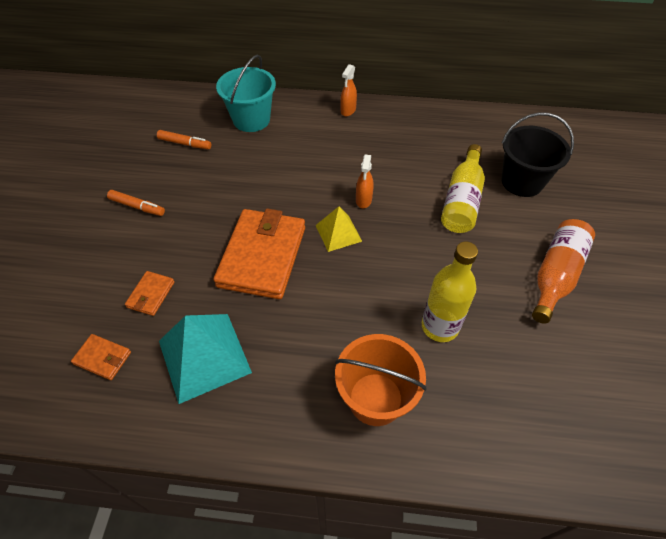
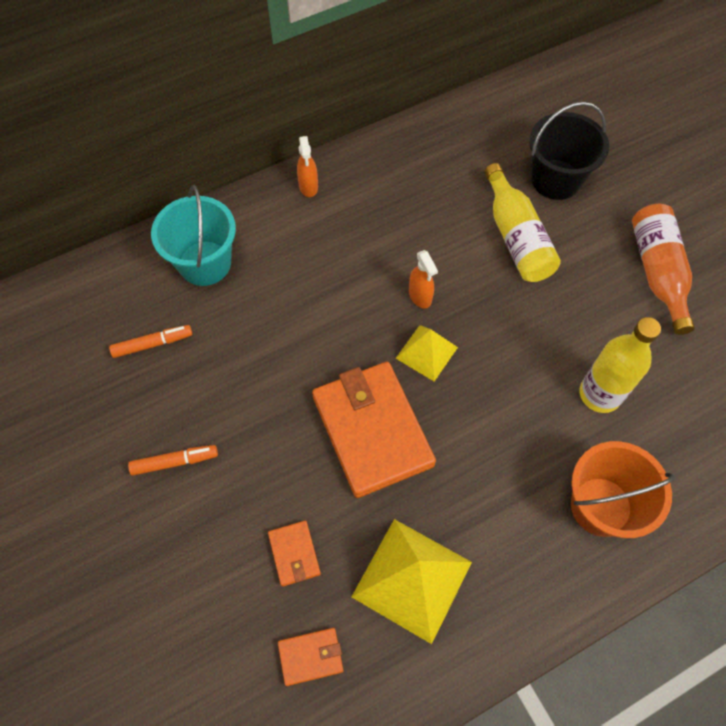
camera: 35 degrees left, 10 degrees up
(204, 356) = (412, 579): turquoise pyramid -> yellow pyramid

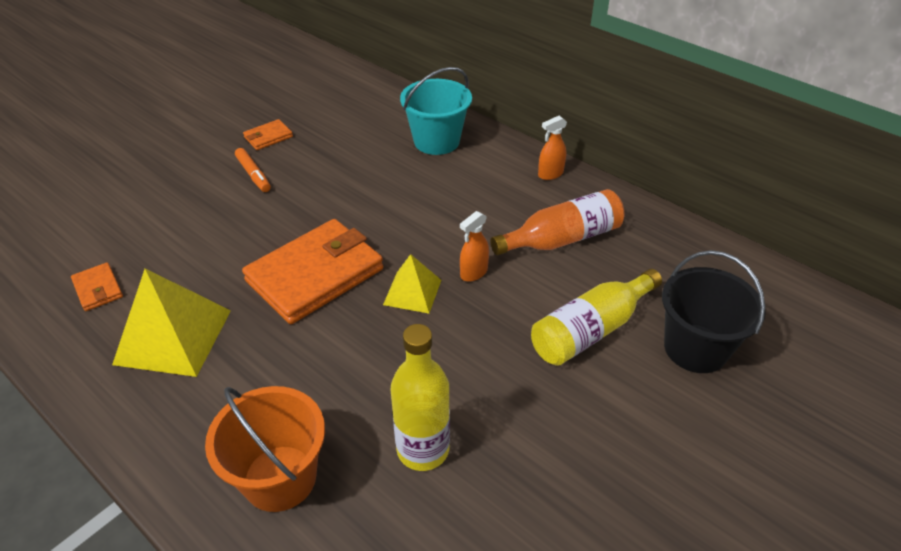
camera: 70 degrees right, 20 degrees down
(153, 344) = (351, 137): orange marker -> none
(294, 554) = (187, 257): orange wallet -> orange wallet (268, 137)
(657, 272) = (628, 481): orange bottle -> orange bottle (562, 239)

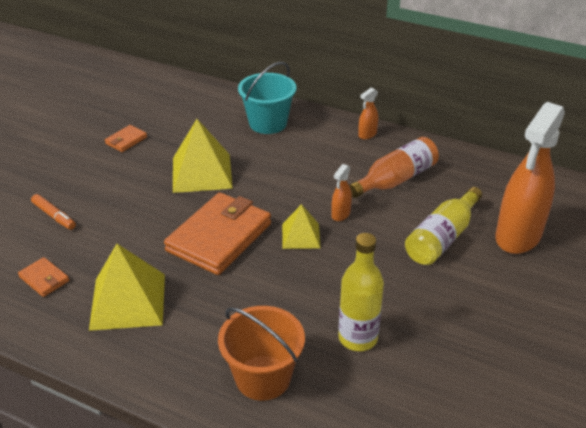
camera: 15 degrees left, 5 degrees down
(253, 175) = (129, 171): orange marker -> orange marker (54, 216)
(333, 190) = (202, 173): none -> yellow pyramid
(695, 348) = (518, 236): black bucket -> orange spray bottle

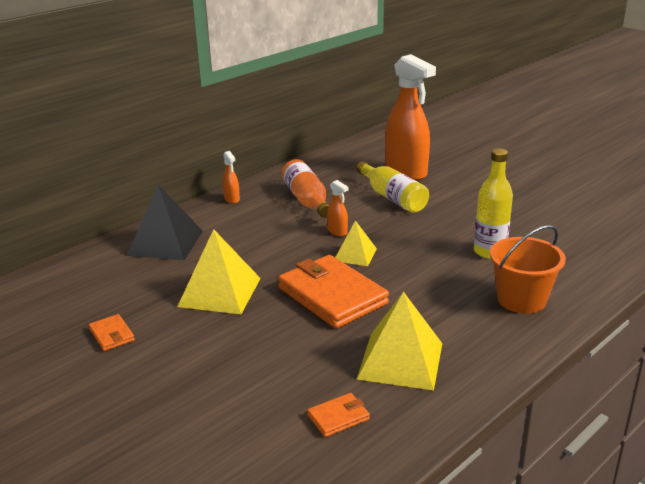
camera: 70 degrees left, 10 degrees down
(54, 216) = (224, 403): orange marker -> none
(268, 123) = (166, 243): turquoise bucket -> black pyramid

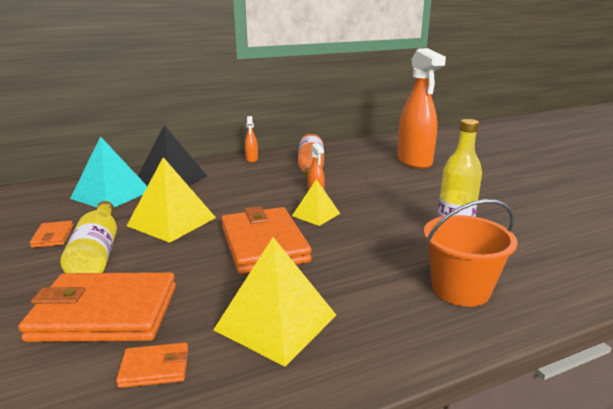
camera: 20 degrees right, 5 degrees down
(117, 275) = (111, 194): none -> turquoise pyramid
(252, 389) = (105, 313): none -> orange wallet
(392, 198) = (387, 178): yellow bottle -> yellow bottle (97, 253)

